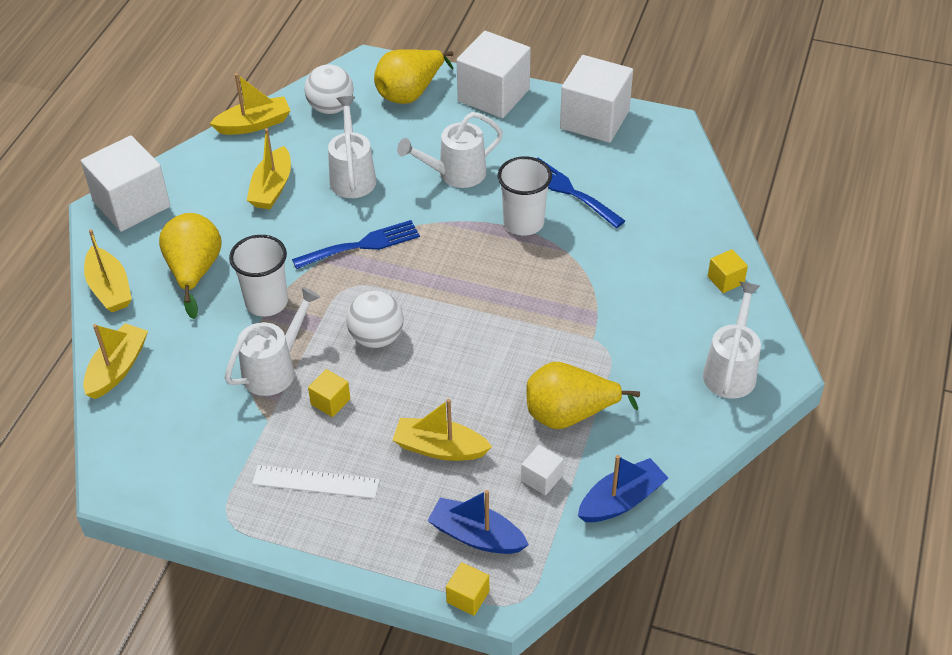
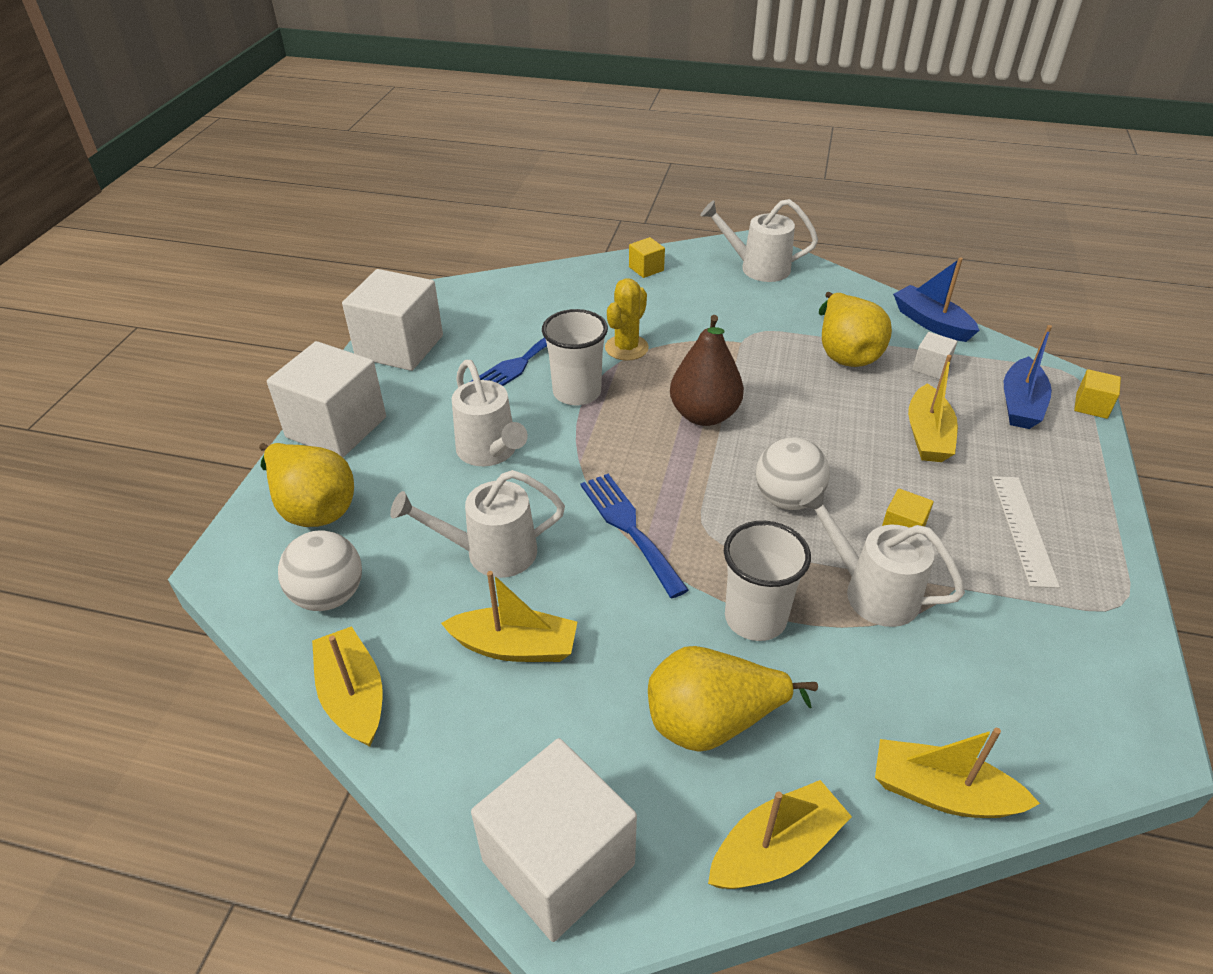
camera: 95 degrees left, 5 degrees down
(485, 299) = (704, 415): none -> brown pear
(586, 257) = (626, 348): none -> yellow cactus

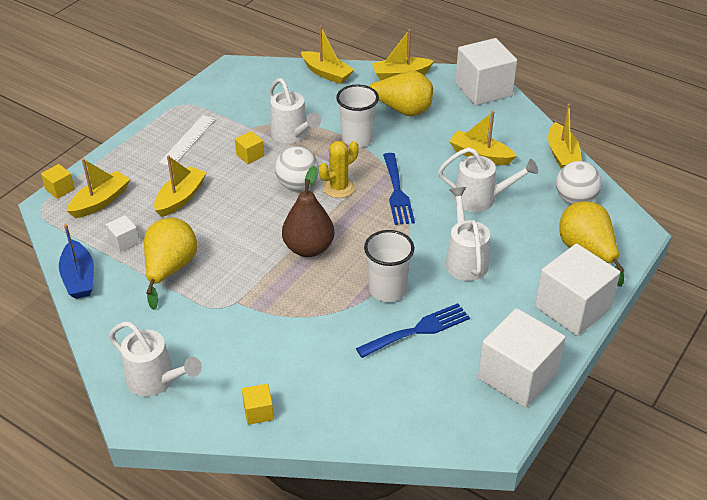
camera: 160 degrees left, 0 degrees up
(626, 348) = (329, 321): yellow cactus -> yellow cactus (339, 188)
(1020, 404) = (100, 201): blue boat -> yellow boat

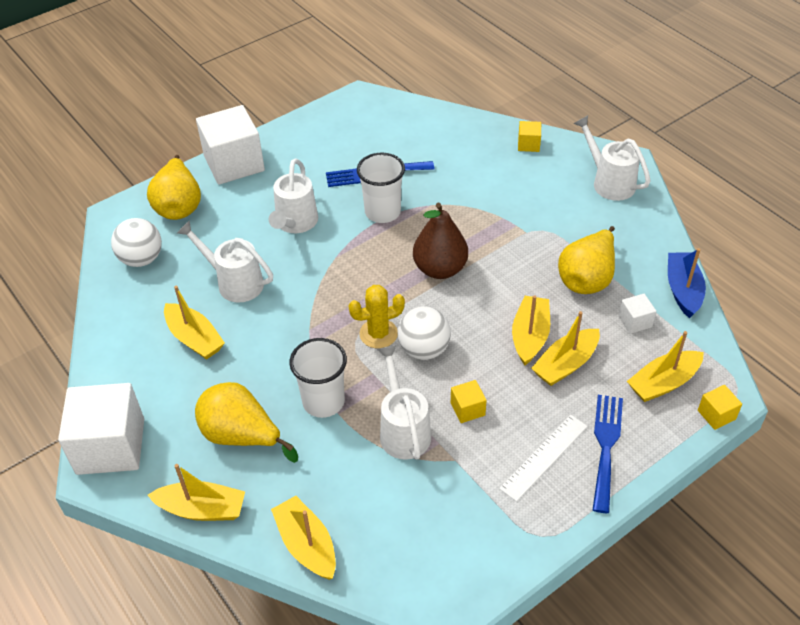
camera: 160 degrees left, 5 degrees up
(397, 192) = (317, 312): blue fork -> blue fork (606, 446)
(517, 376) = (317, 127): white cube -> none
(562, 155) = (105, 316): yellow boat -> yellow boat (530, 336)

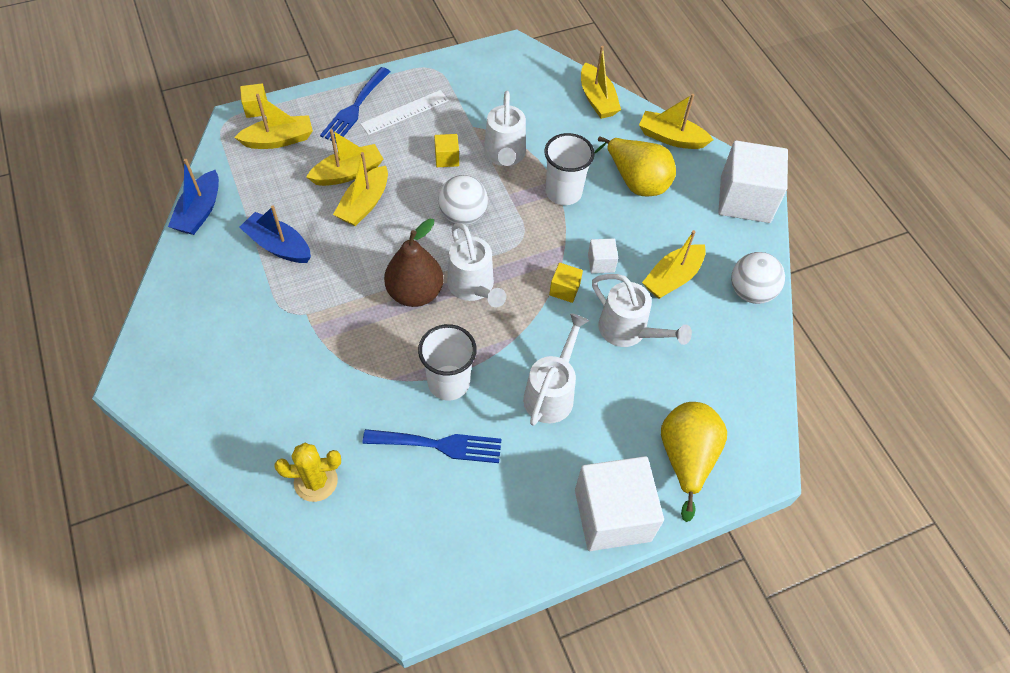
camera: 170 degrees left, 10 degrees up
(141, 259) = (728, 388): white ball -> white ball (750, 292)
(194, 338) = (672, 278): yellow boat -> yellow boat turned 105 degrees counterclockwise
(378, 334) = (499, 240): yellow cactus -> yellow cactus (316, 481)
(528, 144) = (230, 442): yellow cube -> yellow cube (564, 289)
(587, 278) = (278, 246): yellow pear -> blue boat
(609, 182) = (176, 356): white watering can -> white watering can (473, 288)
(635, 321) = (264, 194): white cube -> white cube (601, 263)

